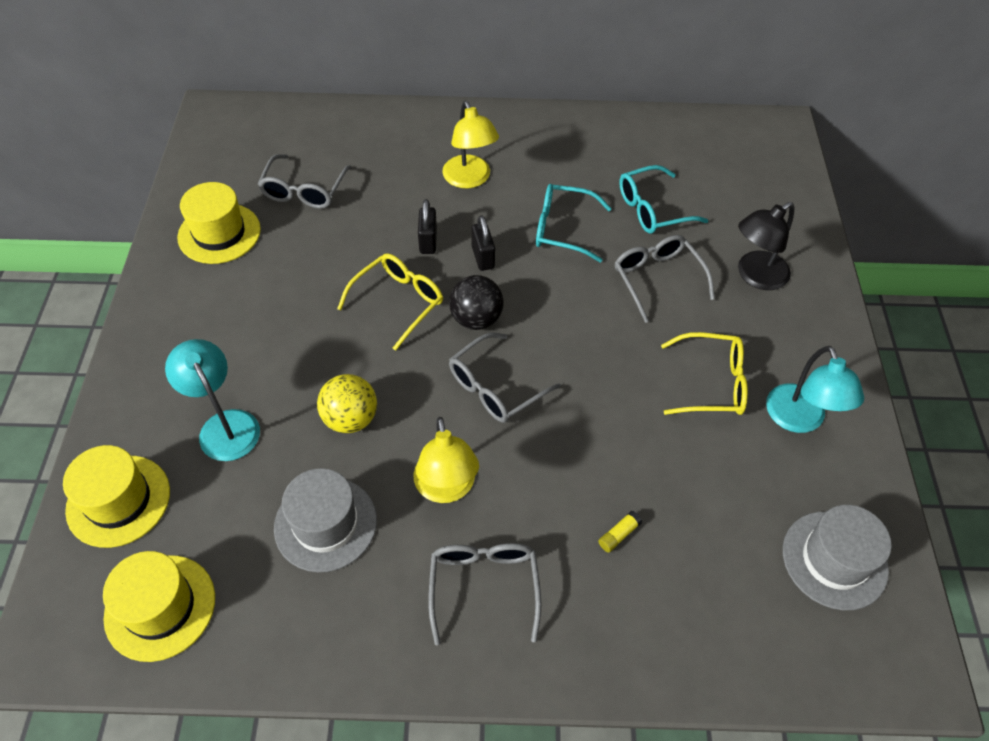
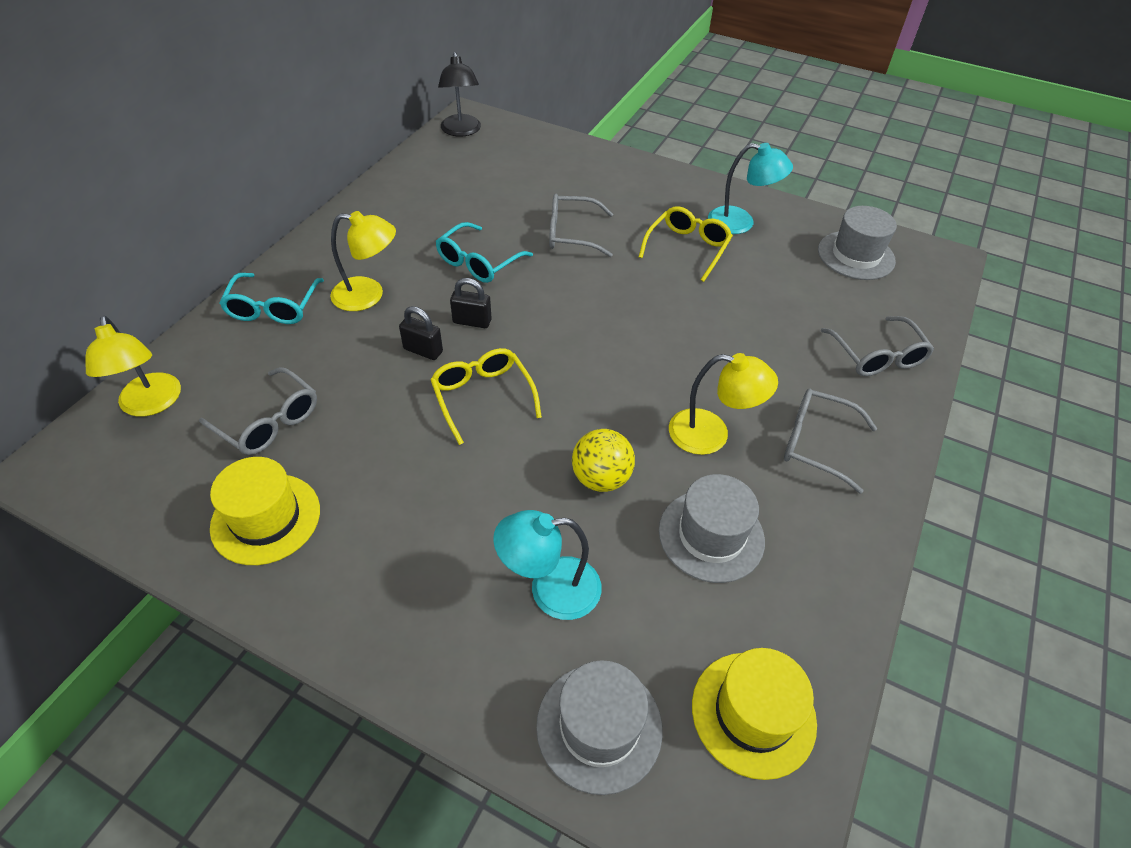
camera: 65 degrees left, 5 degrees down
(118, 500) = (599, 726): yellow hat -> grey hat
(288, 125) = (151, 404): none -> yellow lamp
(476, 319) = (540, 351): black ball -> none
(496, 387) = (622, 365): grey glasses -> grey glasses (876, 355)
(618, 535) = (798, 348): yellow glue stick -> none
(653, 209) = (498, 207): turquoise glasses -> turquoise glasses (273, 307)
(755, 276) = (603, 188): black lamp -> black lamp (461, 131)

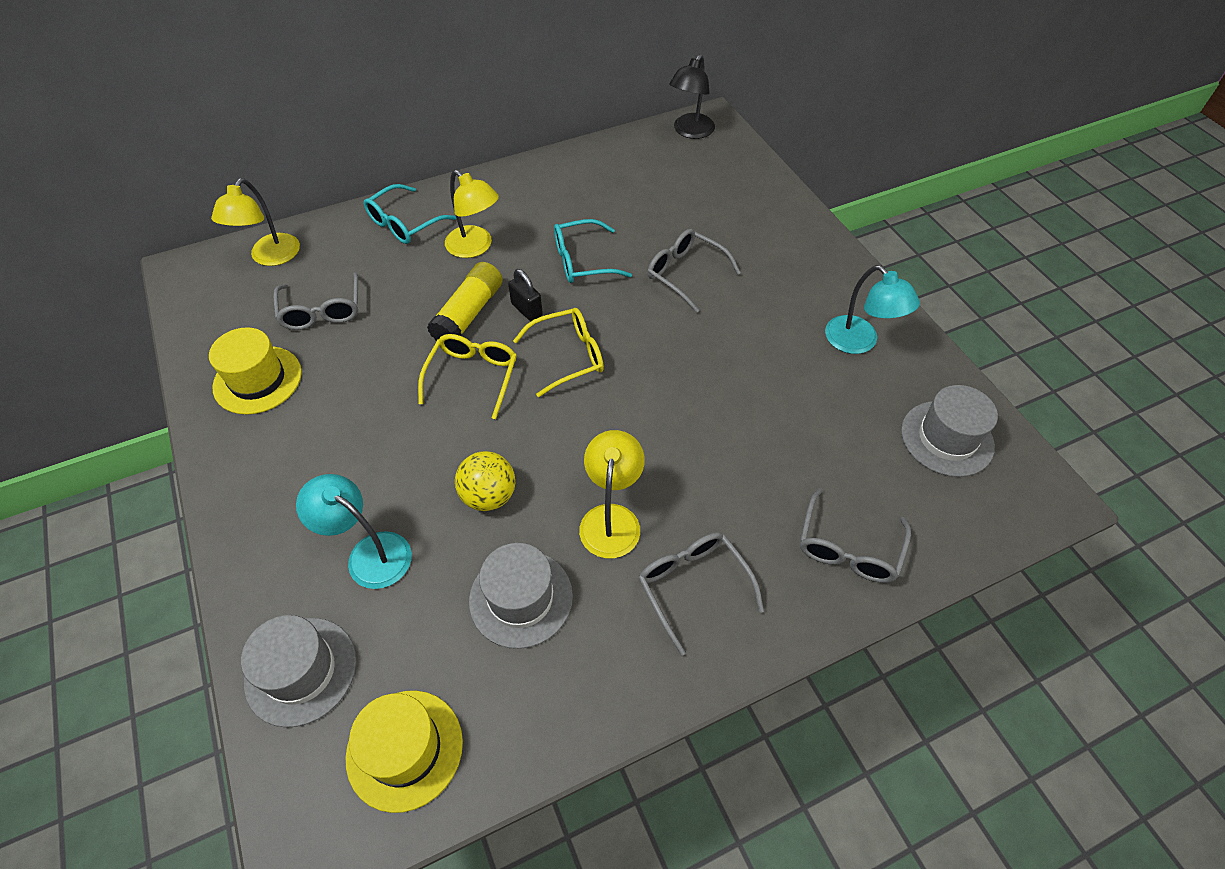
camera: 40 degrees right, 5 degrees up
(423, 350) = (469, 314): black padlock -> yellow glue stick
(687, 249) = (776, 341): yellow glasses -> yellow glasses (567, 356)
(711, 434) = (611, 518): yellow lamp -> yellow lamp turned 135 degrees counterclockwise

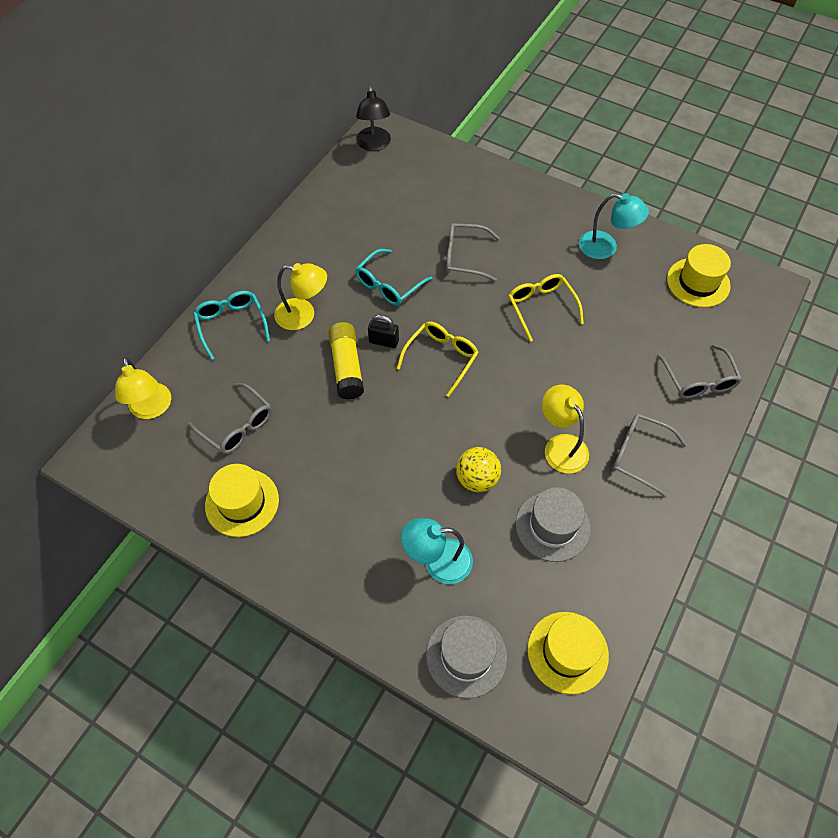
camera: 35 degrees left, 5 degrees up
(405, 223) = (231, 325): turquoise glasses -> turquoise glasses turned 150 degrees clockwise
(472, 377) = (392, 409): yellow glasses -> yellow glasses (541, 308)
(947, 438) = (698, 282): grey hat -> yellow hat

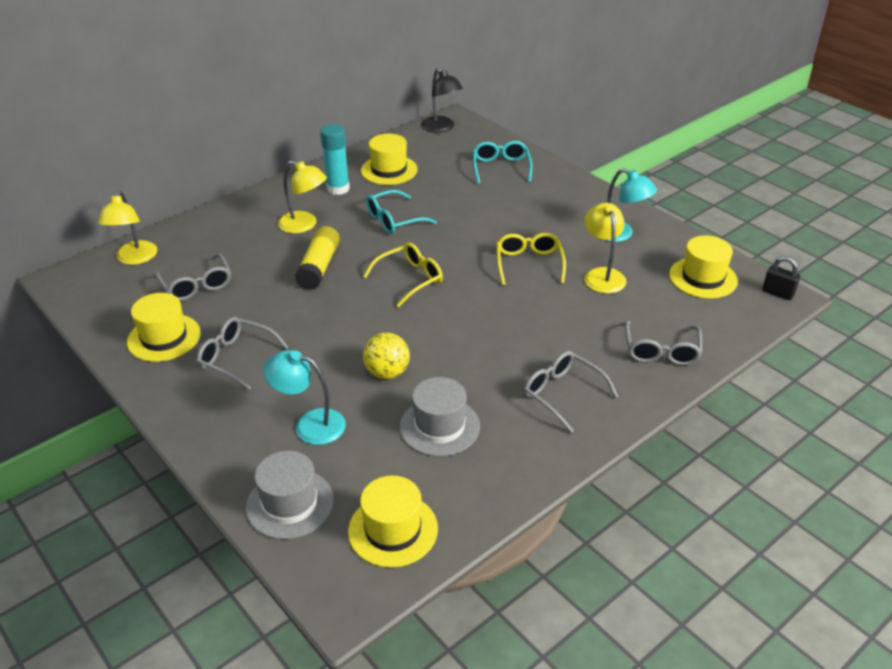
camera: 20 degrees right, 20 degrees down
(231, 325) = (239, 219): turquoise glasses -> turquoise glasses (501, 168)
(311, 256) = (338, 189): none -> turquoise glue stick
(350, 217) = (389, 170): none -> yellow hat
(374, 145) = (442, 128): black lamp -> black lamp turned 45 degrees counterclockwise
(384, 341) = (364, 257): black padlock -> black padlock (778, 293)
(465, 257) = (477, 215): grey glasses -> grey glasses (237, 358)
(561, 445) = (486, 368): yellow lamp -> yellow lamp (602, 275)

